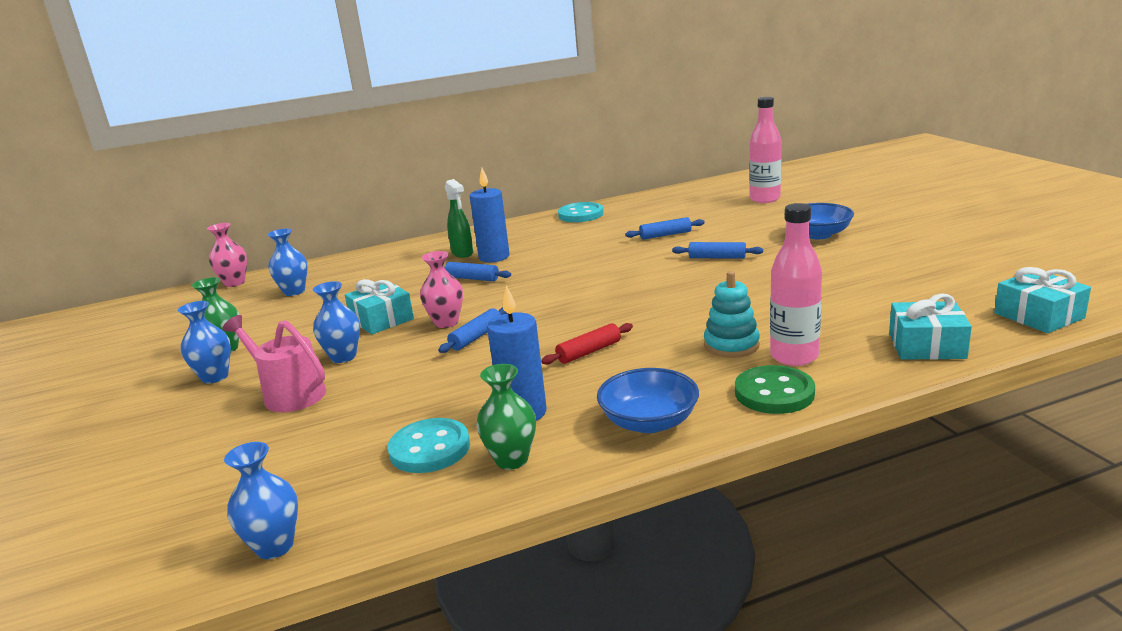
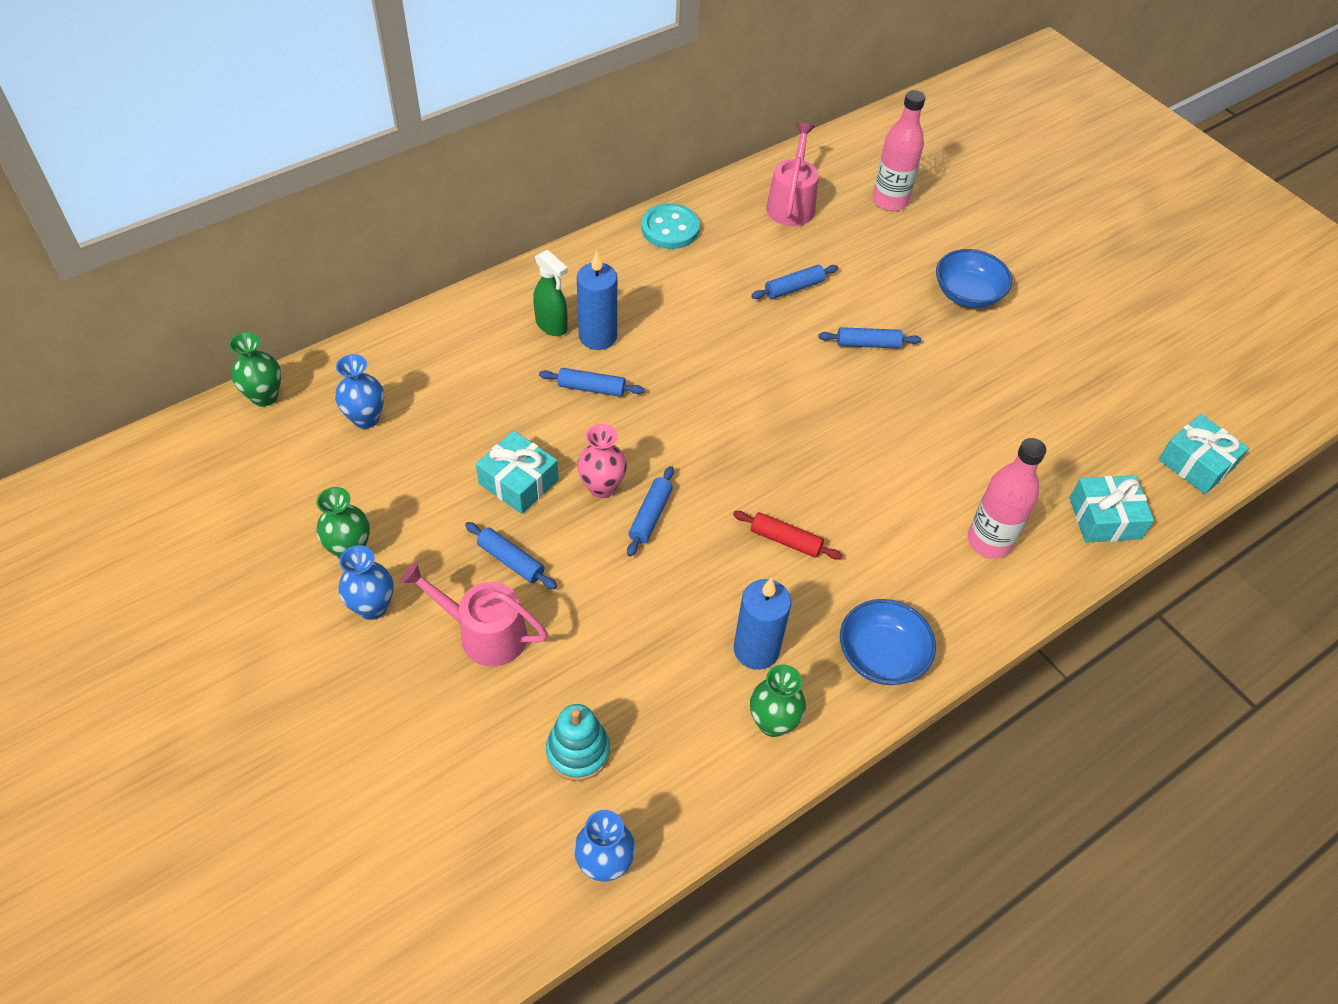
camera: 20 degrees left, 30 degrees up
(234, 283) = (265, 396): pink vase -> green vase
(343, 357) = (511, 560): blue vase -> blue rolling pin
(430, 449) = (686, 713): turquoise button -> none
(589, 352) = (785, 540): red rolling pin -> red rolling pin turned 75 degrees clockwise
(682, 203) = (791, 204): none -> pink watering can
(731, 345) = (926, 523): turquoise stacking toy -> turquoise stacking toy (578, 751)
(774, 393) = (983, 603): green button -> none

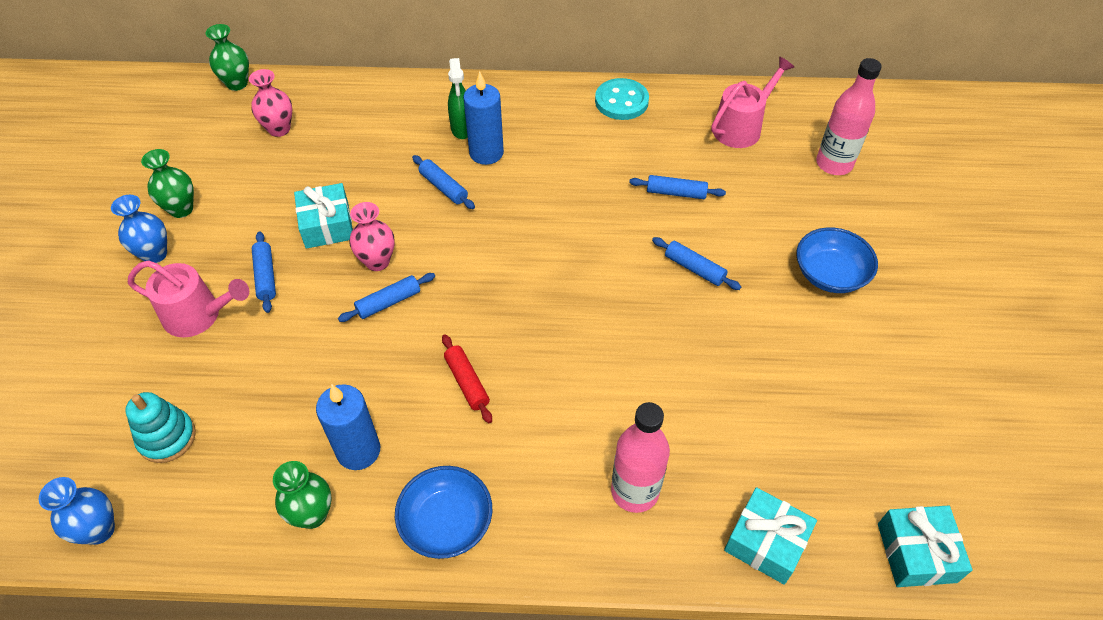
camera: 40 degrees right, 0 degrees up
(366, 418) = (279, 129): blue vase -> pink vase
(485, 633) = (198, 315): pink watering can -> pink watering can turned 135 degrees clockwise

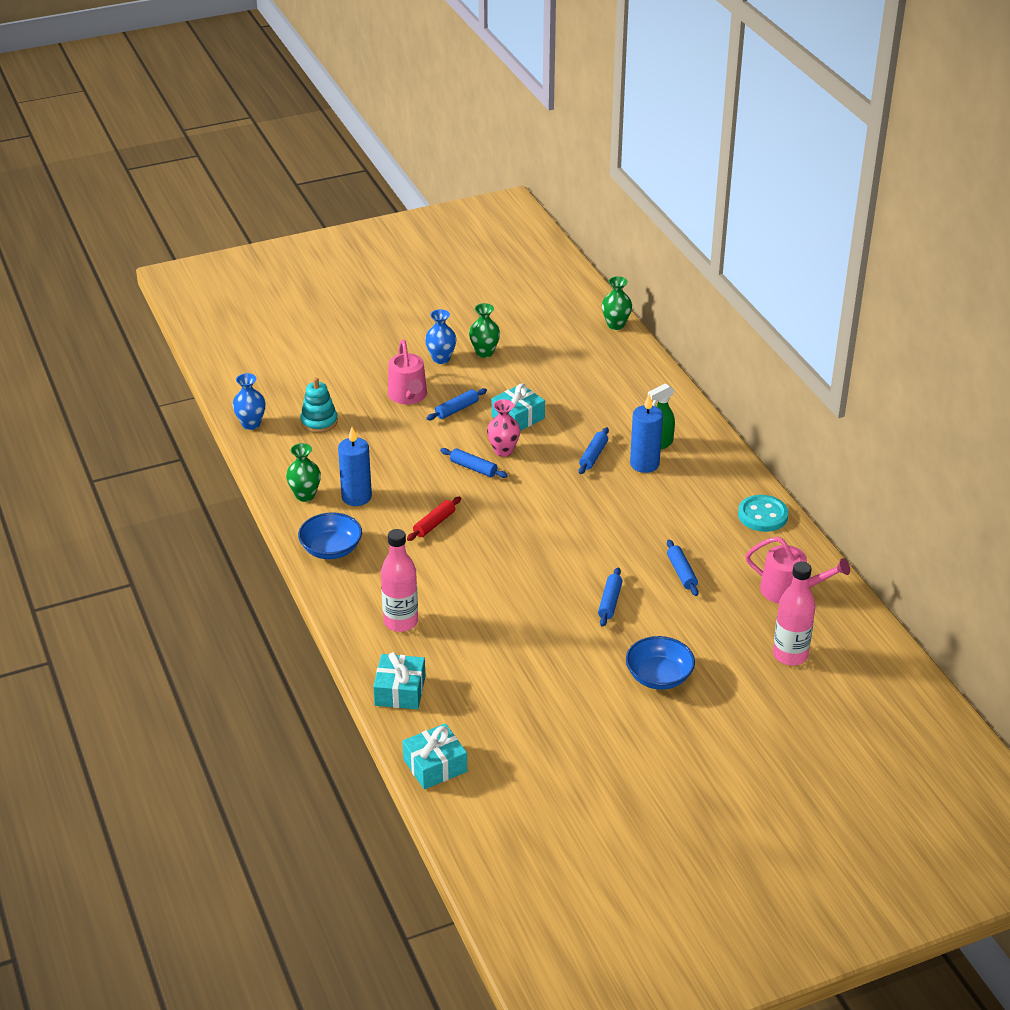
camera: 65 degrees right, 15 degrees down
(279, 129) = (588, 361): pink vase -> none

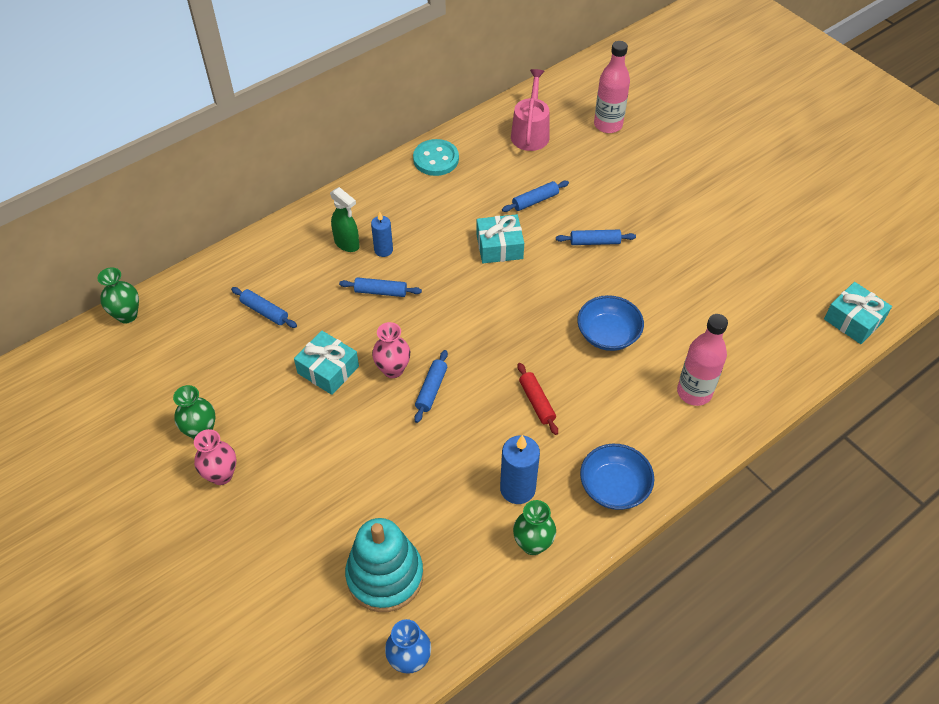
camera: 105 degrees left, 15 degrees up
(319, 422) = (385, 576): turquoise stacking toy -> turquoise stacking toy, size x1.58
(400, 691) = (783, 368): turquoise gift -> turquoise gift (499, 246)
(408, 396) = (308, 490): pink watering can -> none
(434, 524) = (536, 402): red rolling pin -> red rolling pin turned 45 degrees clockwise
(441, 359) = (221, 475): blue vase -> pink vase
(457, 409) = (325, 432): blue rolling pin -> blue rolling pin (265, 311)
(644, 464) = (383, 250): blue candle -> blue candle, size x0.63
(659, 676) = (671, 196): blue bowl -> blue bowl (608, 334)

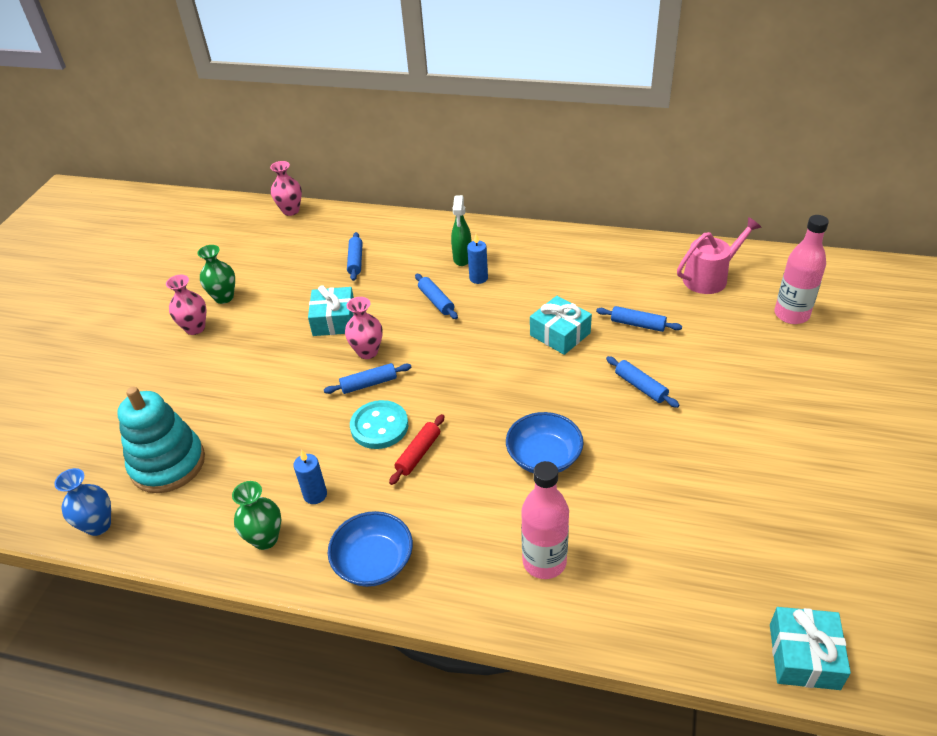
camera: 55 degrees right, 10 degrees down
(127, 315) = (291, 211): green vase -> pink vase
(436, 159) = (605, 248): turquoise button -> turquoise button (379, 426)
(517, 489) = (315, 495): blue candle -> blue candle, size x0.63

